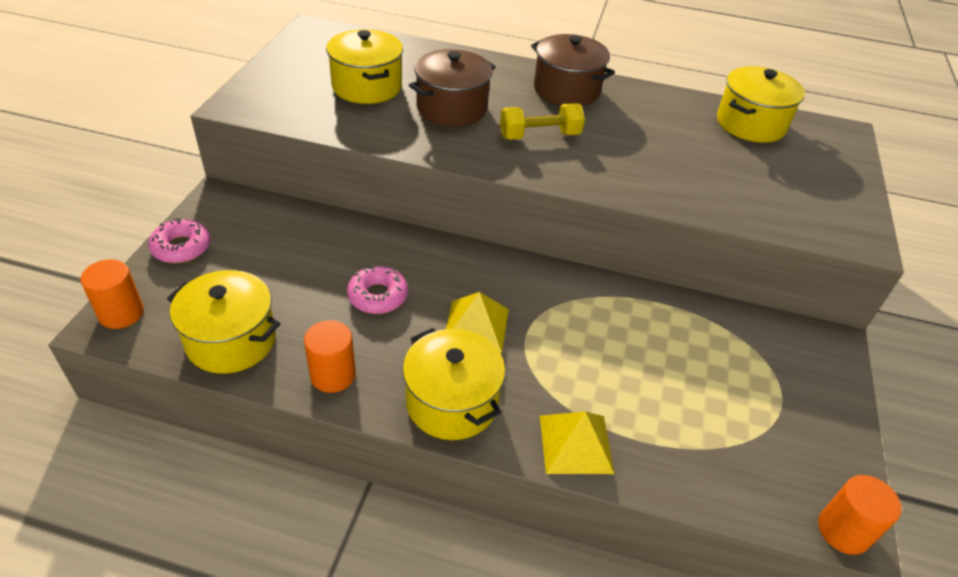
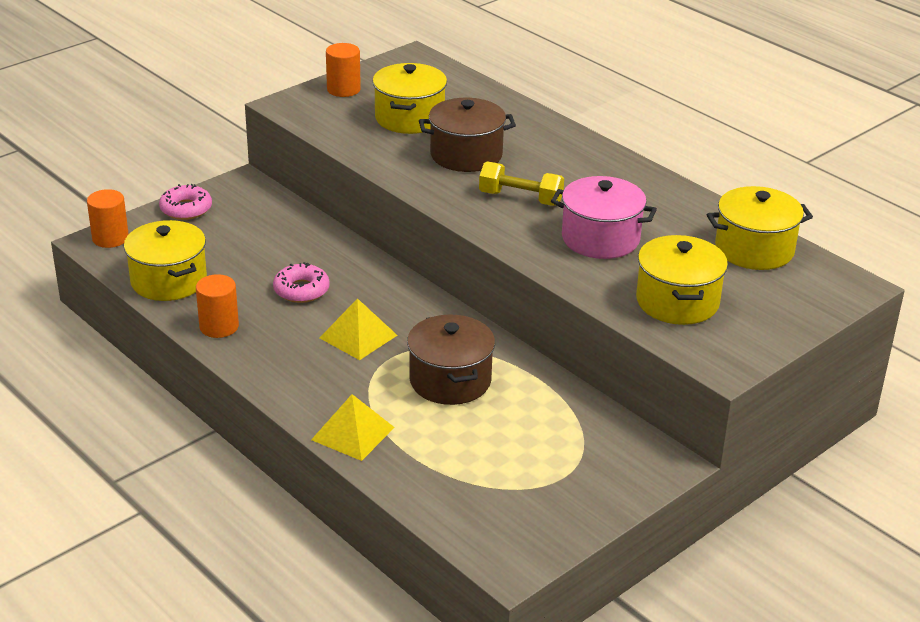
camera: 35 degrees right, 10 degrees down
(452, 402) = (287, 374): yellow pot -> yellow pot (677, 302)
(566, 90) = (597, 169): brown pot -> brown pot (450, 380)
(640, 153) = (600, 239): none -> pink pot
(843, 530) = (502, 564): orange cylinder -> orange cylinder (343, 89)

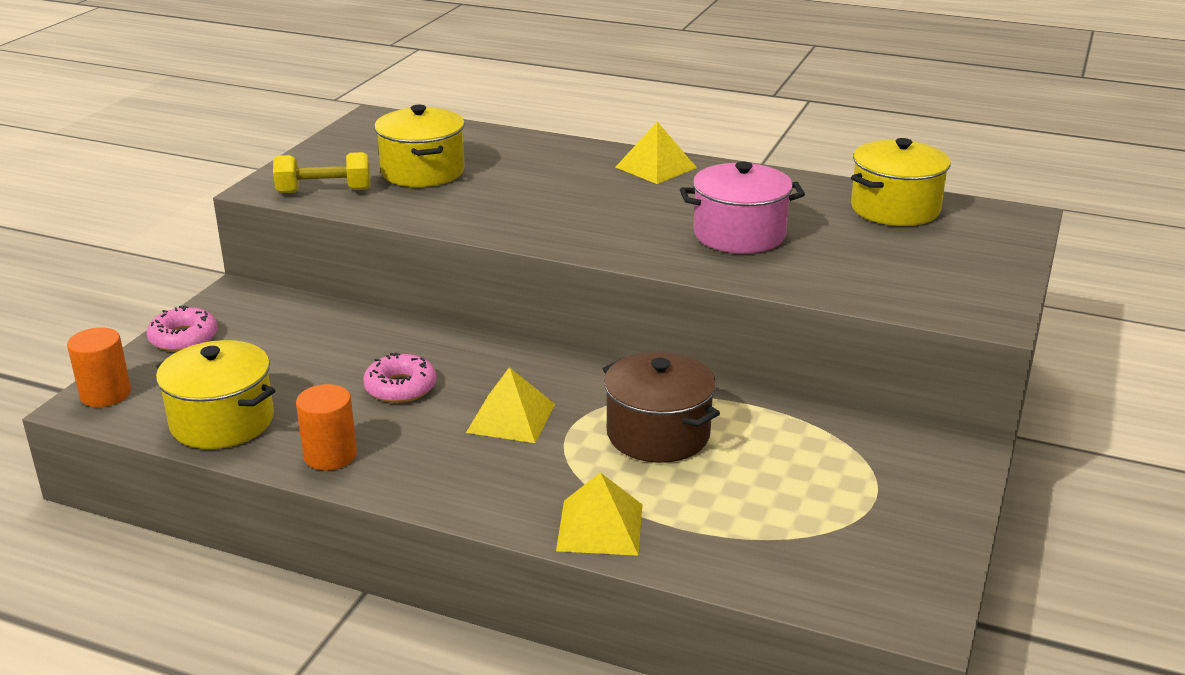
camera: 25 degrees left, 5 degrees down
(343, 89) = (321, 161): orange cylinder -> none
(466, 155) = (519, 191): brown pot -> none
(520, 198) = (618, 217): yellow dumbbell -> yellow dumbbell (324, 191)
(594, 159) = (656, 167): none -> yellow pyramid
(677, 302) = (878, 272): yellow pot -> none

